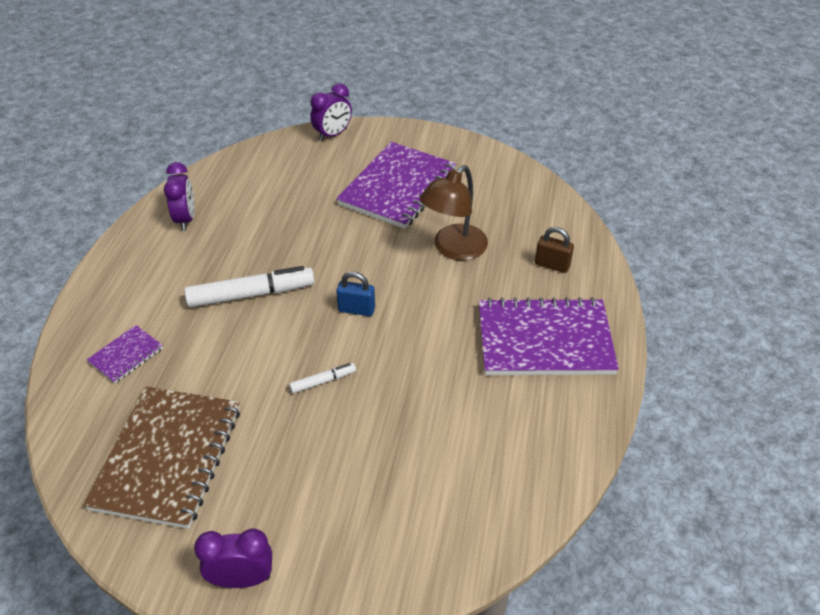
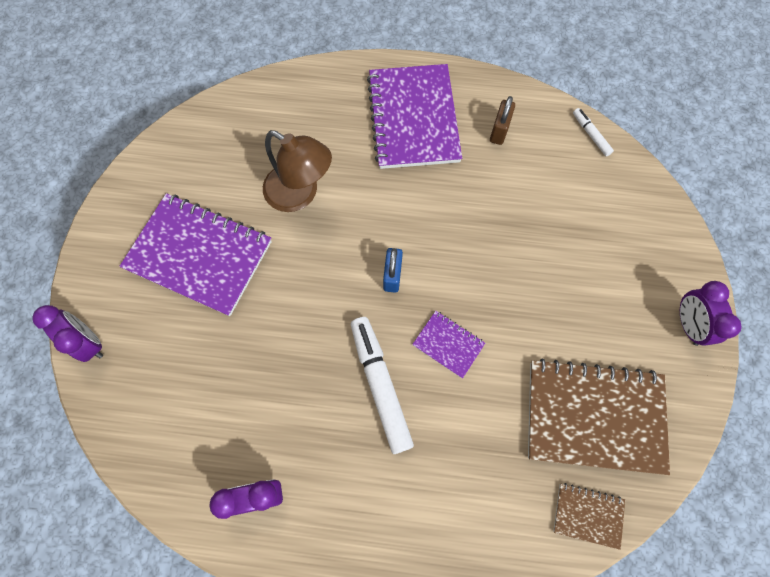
camera: 95 degrees left, 25 degrees up
(78, 435) = (588, 515): none -> brown notebook
(126, 355) = (482, 499): purple notebook -> purple notebook (448, 344)
(323, 381) = (486, 294): white marker -> white marker (591, 134)
(552, 265) = (319, 111): brown padlock -> brown padlock (499, 131)

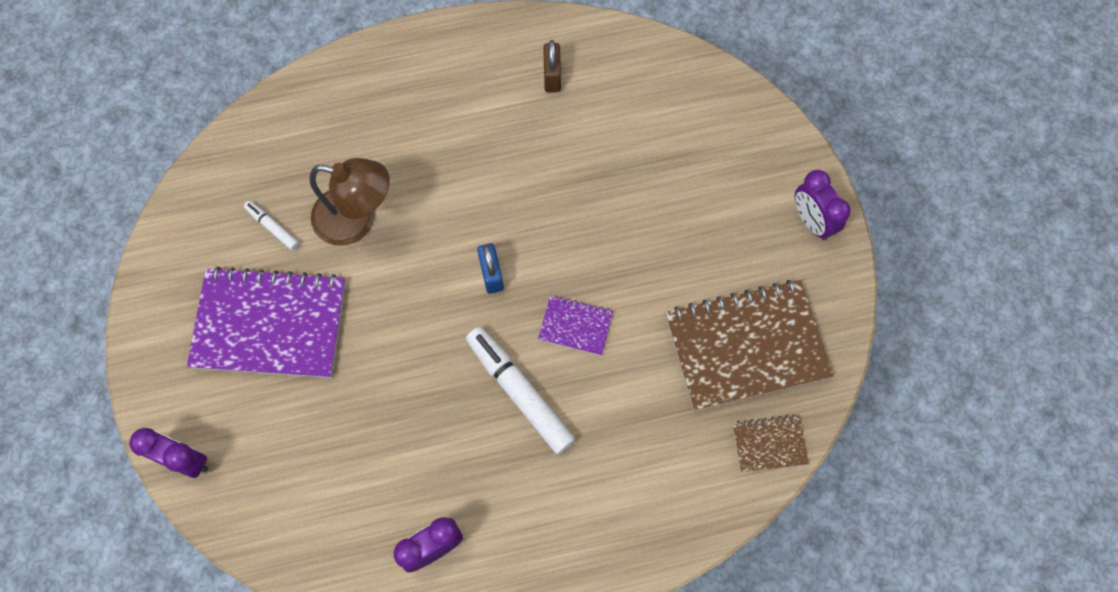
camera: 20 degrees left, 0 degrees up
(413, 118) = (452, 92): purple notebook -> none
(591, 134) = (652, 49): white marker -> white marker (273, 227)

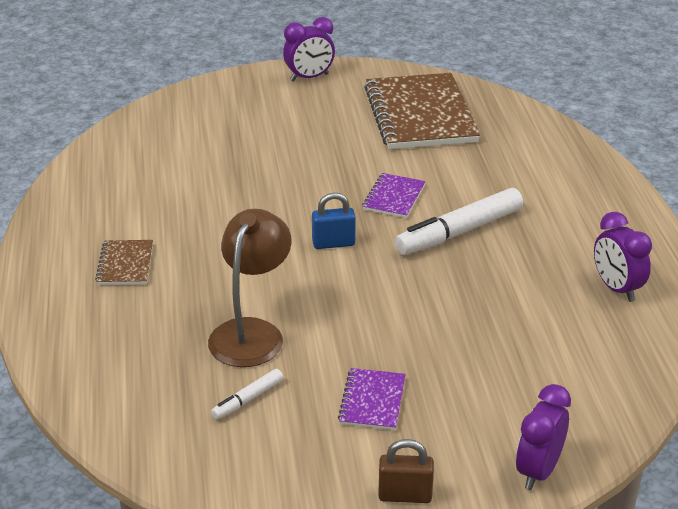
camera: 85 degrees left, 35 degrees down
(270, 324) = (372, 401): purple notebook -> purple notebook, size x0.46
(552, 77) = (117, 197): brown padlock -> brown padlock (405, 495)
(769, 444) = (506, 111): brown notebook -> brown notebook (125, 264)

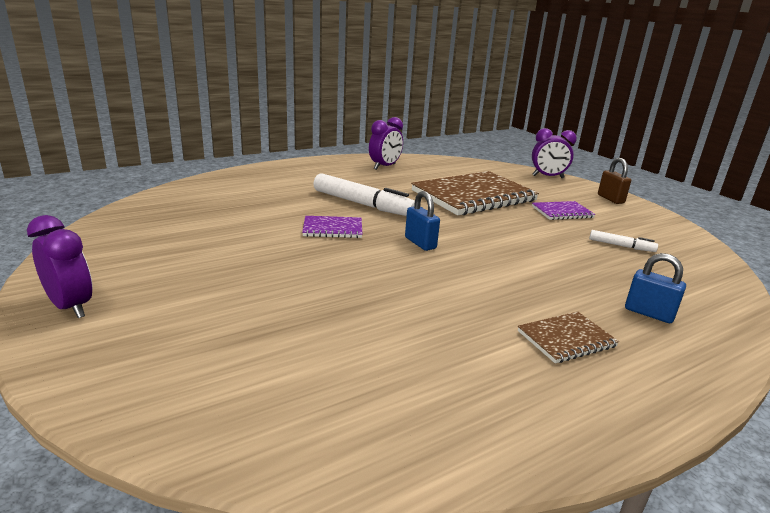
camera: 115 degrees left, 10 degrees down
(119, 332) = (648, 313): none -> blue padlock
(251, 332) = (561, 256): brown lamp -> none
(420, 115) = (173, 233): brown notebook -> brown notebook (474, 196)

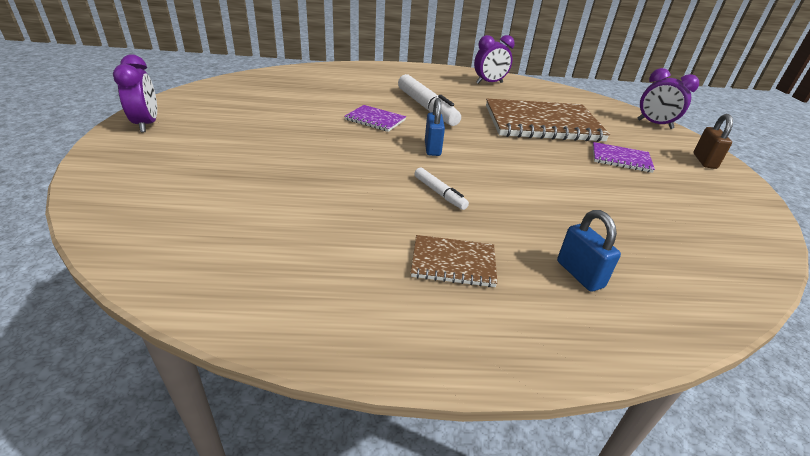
camera: 30 degrees right, 10 degrees up
(621, 246) = (645, 206): white marker -> white marker (439, 193)

